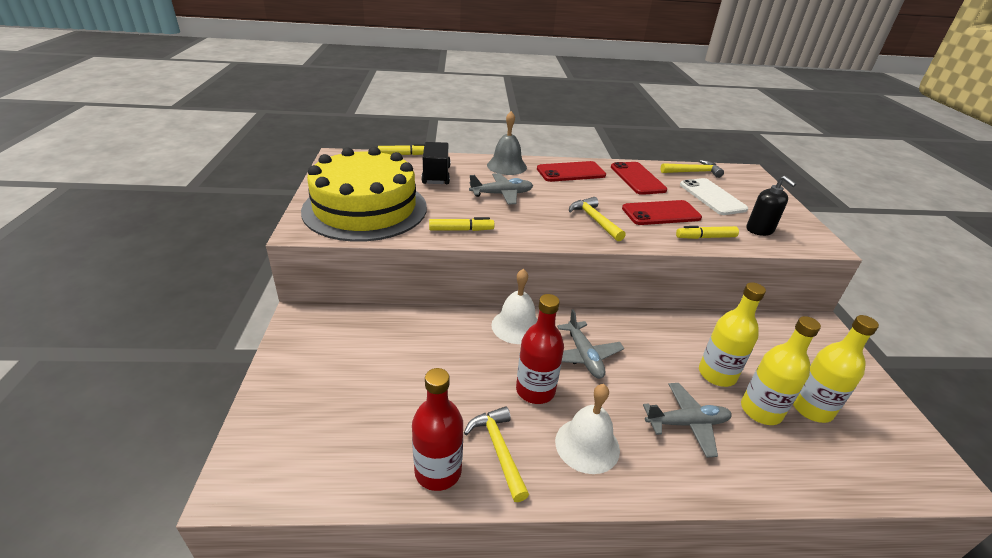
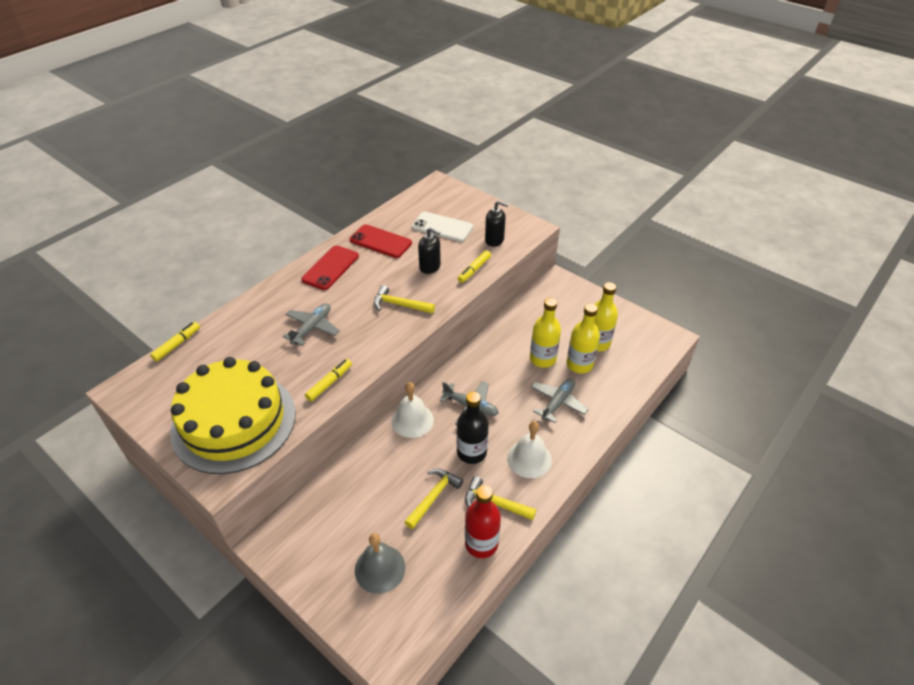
camera: 45 degrees left, 10 degrees up
(436, 175) = (237, 346): black truck -> none
(506, 166) = (277, 295): grey bell -> grey bell (380, 568)
(535, 390) = (471, 452): red bottle -> black bottle
(661, 213) = (430, 267): red phone -> black soap dispenser
(693, 172) = (407, 208): yellow hammer -> yellow hammer (433, 496)

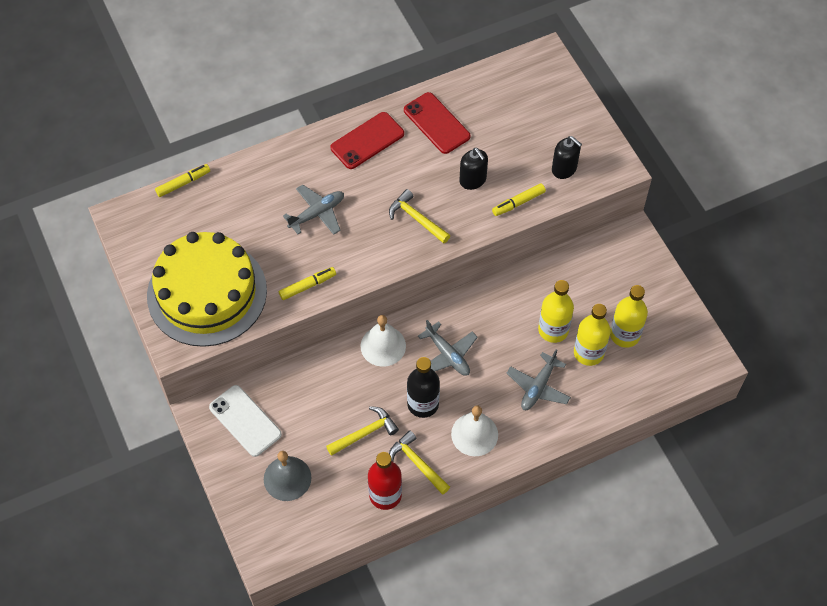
camera: 25 degrees right, 15 degrees up
(442, 227) = (515, 127): white phone -> white phone (245, 421)
(557, 403) = (538, 387): grey plane -> grey plane turned 150 degrees clockwise

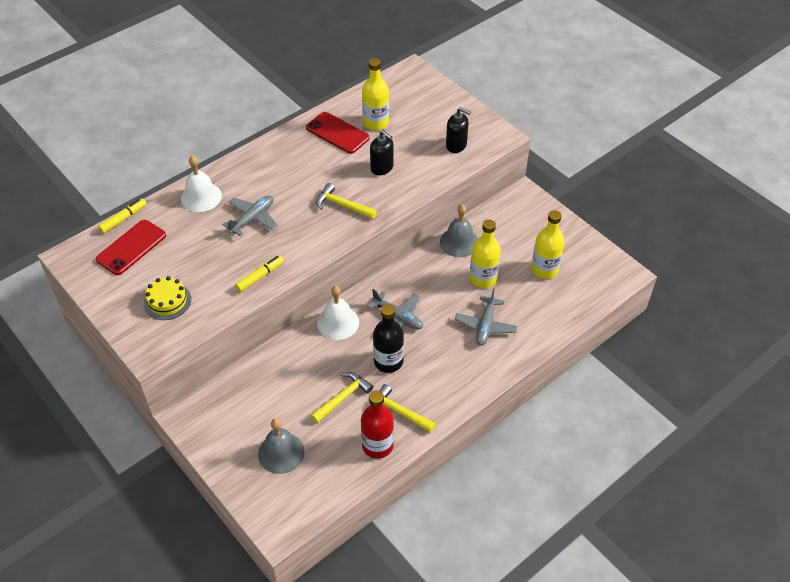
camera: 15 degrees left, 10 degrees down
(207, 293) = (167, 301): yellow cake -> yellow cake, size x0.42
(245, 421) = (227, 412): white phone -> none
(367, 141) = (281, 156): red phone -> red phone (131, 247)
(474, 434) = (442, 376): white bell -> white bell (201, 197)
(518, 203) = (426, 177): yellow marker -> none
(541, 279) = (459, 242): none -> grey bell
(588, 352) = (519, 289): yellow bottle -> yellow bottle (376, 123)

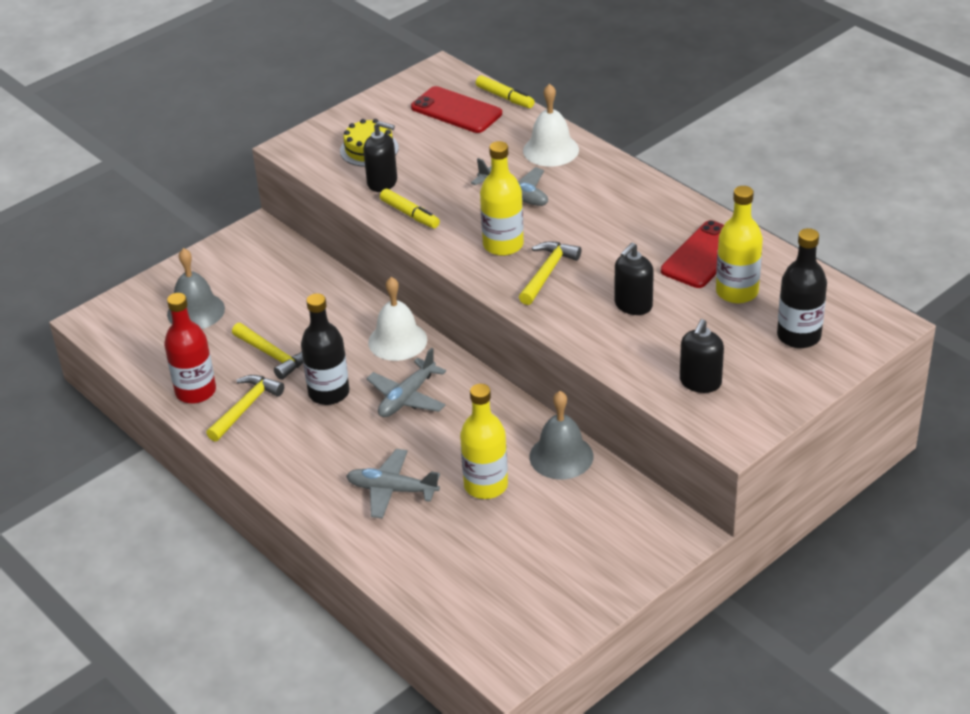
camera: 90 degrees right, 10 degrees down
(215, 292) = (382, 182): none -> black soap dispenser
(419, 103) = (798, 336): none -> black bottle
(544, 269) = (509, 559): yellow bottle -> yellow bottle (503, 245)

